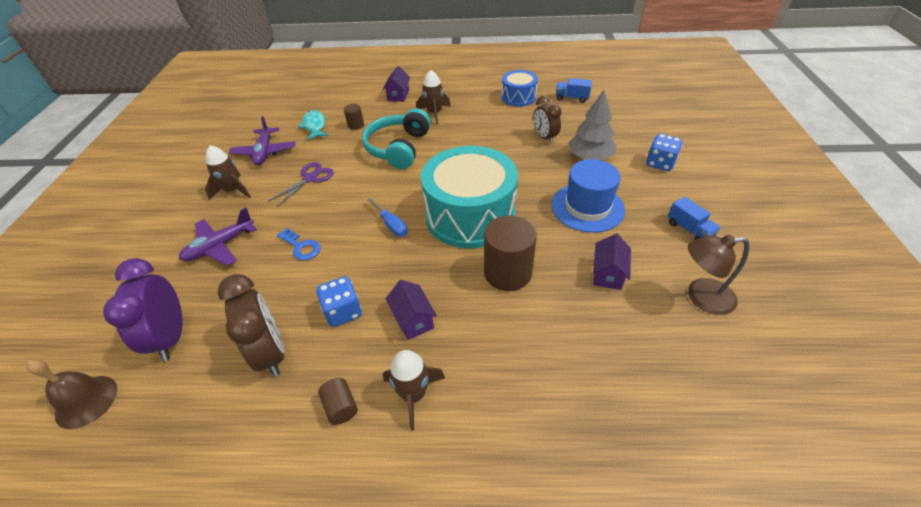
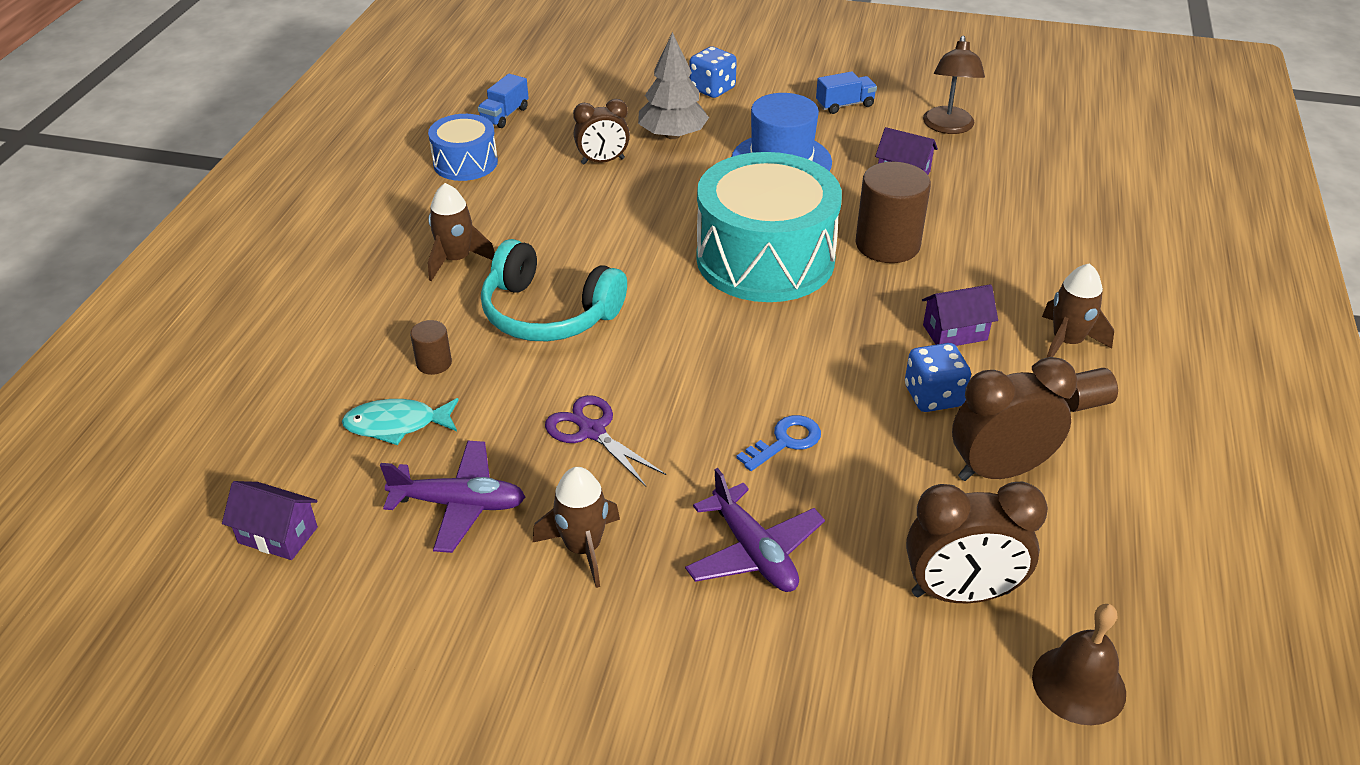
camera: 80 degrees left, 5 degrees down
(171, 337) = (960, 593): purple clock -> brown clock
(391, 225) = (760, 338): blue screwdriver -> none
(398, 95) = (352, 297): purple house -> purple house (278, 535)

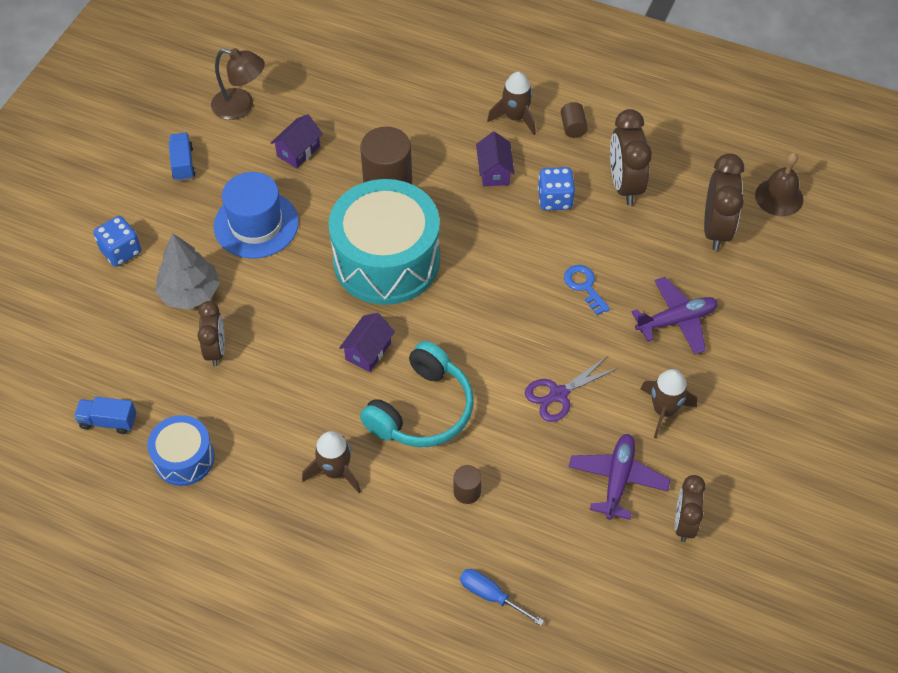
camera: 80 degrees left, 15 degrees up
(278, 535) = (633, 594): purple house -> purple house (368, 351)
(287, 399) = (491, 596): none -> blue screwdriver
(389, 585) = (684, 523): none -> brown clock
(396, 425) = (532, 518): turquoise fish -> none
(504, 115) = (108, 421): blue truck -> blue truck turned 150 degrees clockwise

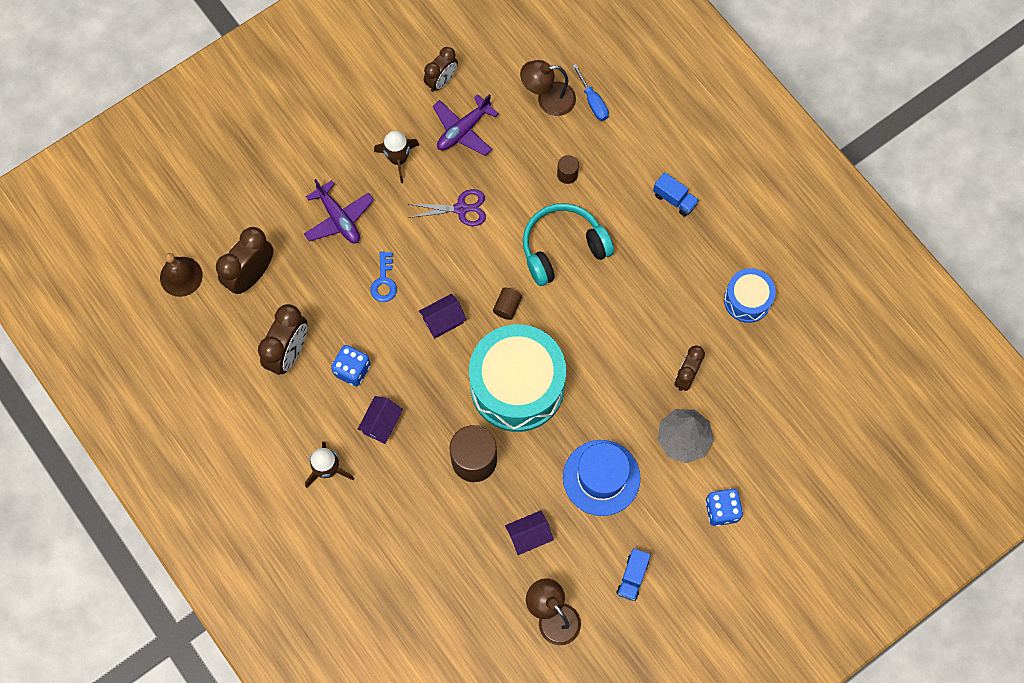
camera: 150 degrees left, 15 degrees up
(108, 421) = (789, 358): blue truck -> blue truck (674, 199)
(335, 471) = (647, 235): brown rocket -> none
(368, 351) = (575, 314): purple house -> purple house (443, 321)
(546, 569) = (548, 99): none -> brown lamp
(573, 127) = (288, 432): brown cylinder -> brown cylinder (507, 307)
(676, 320) = (339, 218): purple plane -> purple plane turned 135 degrees counterclockwise

